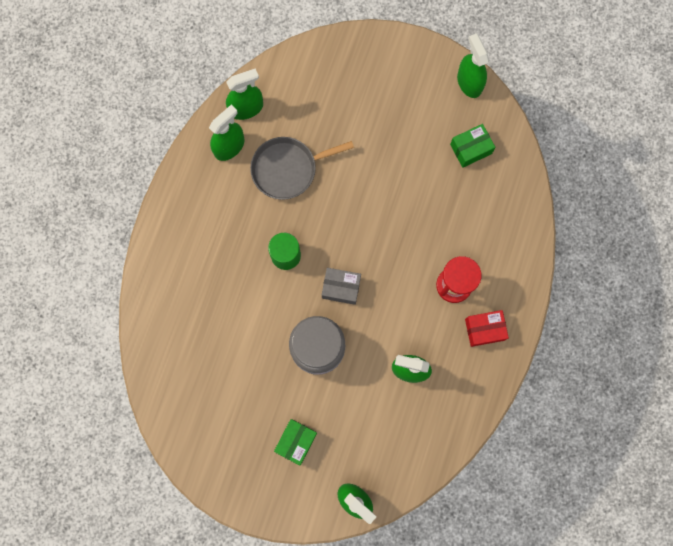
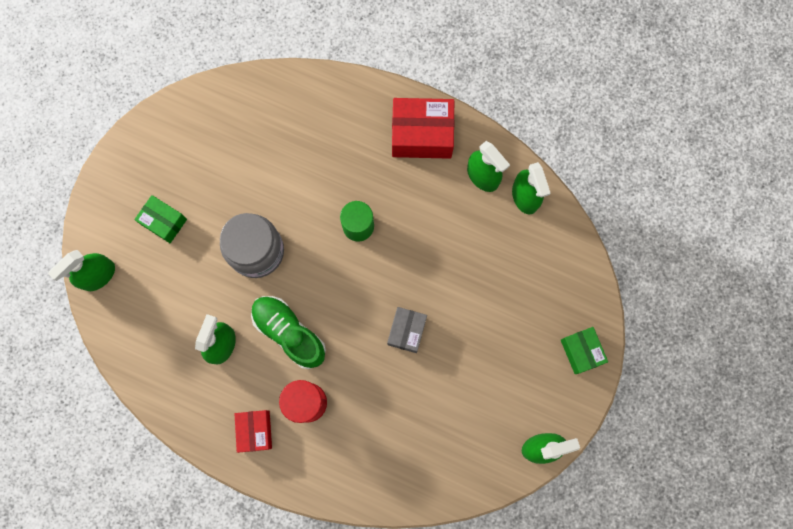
camera: 95 degrees right, 0 degrees up
(192, 204) = (422, 135): none -> red box
(287, 169) = (453, 235): grey pan -> none
(341, 288) = (317, 281): grey box -> grey box (407, 331)
(392, 308) = (289, 333): none -> green shoe
(470, 149) = (461, 439): green box -> green box (581, 351)

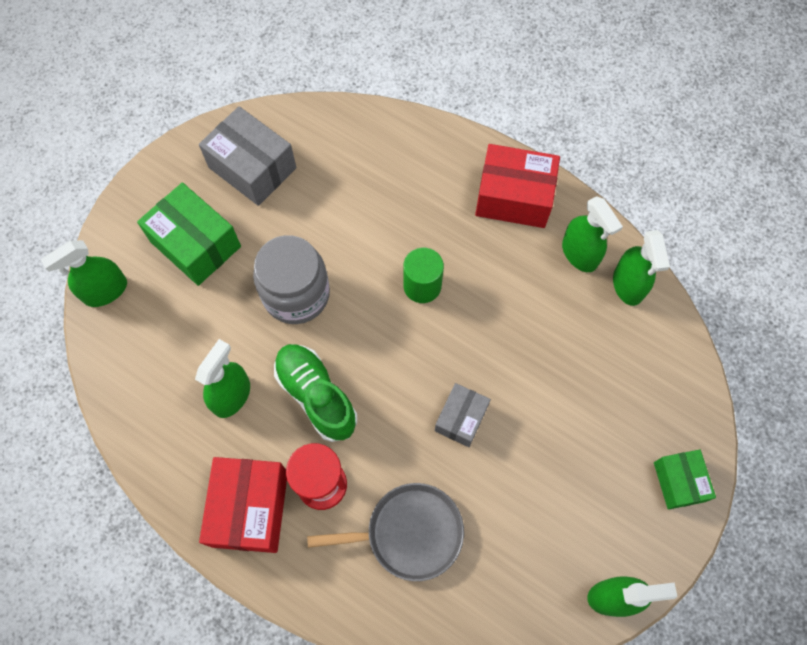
camera: 10 degrees right, 10 degrees down
(164, 222) = (196, 244): green box -> green box, size x1.66
(197, 145) = (252, 168): none -> grey box
(255, 431) = (250, 508): red box -> red box, size x1.66
(381, 427) = (409, 533): none -> grey pan

